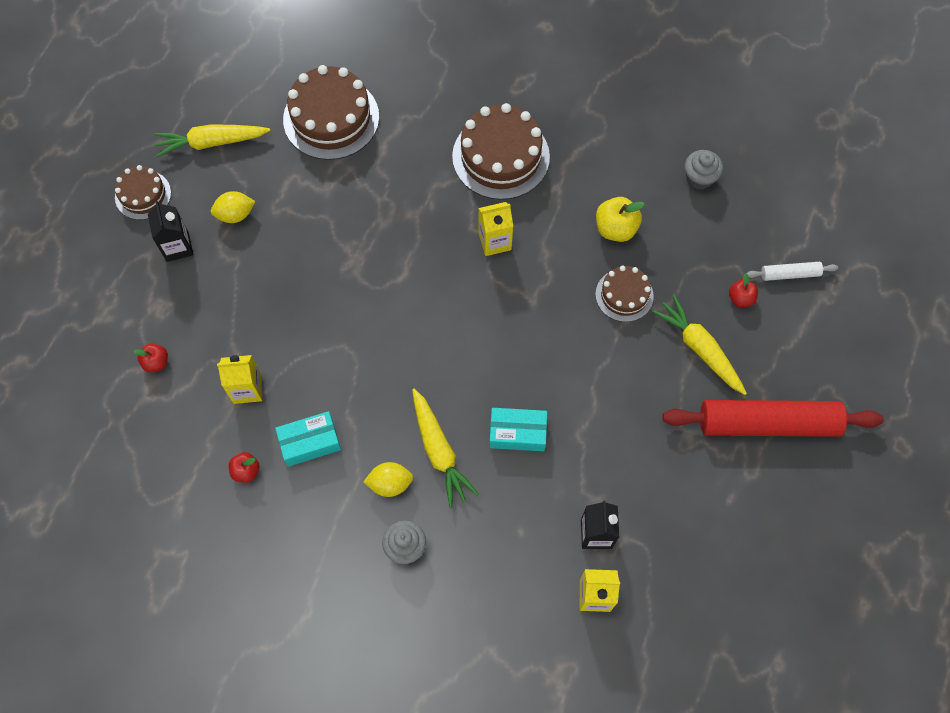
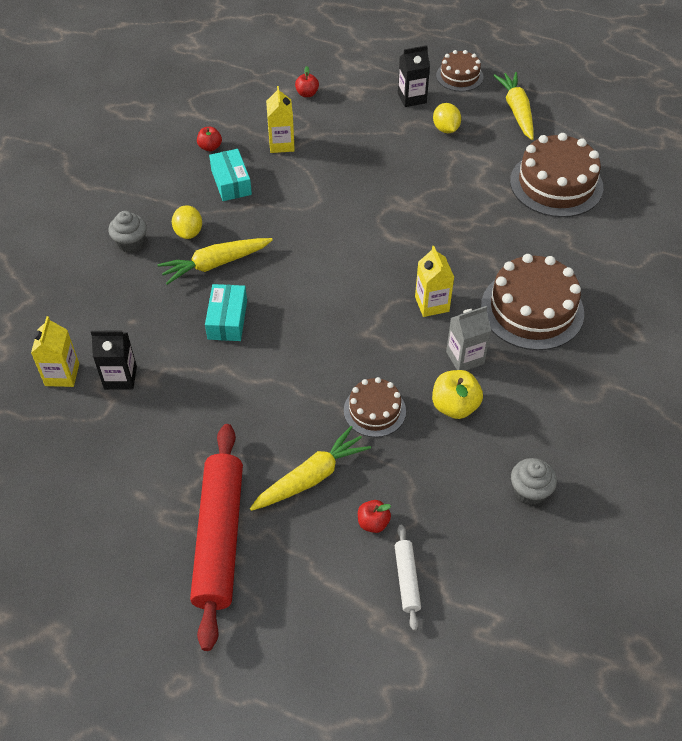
camera: 90 degrees right, 15 degrees down
(560, 217) = (465, 358): none -> grey carton

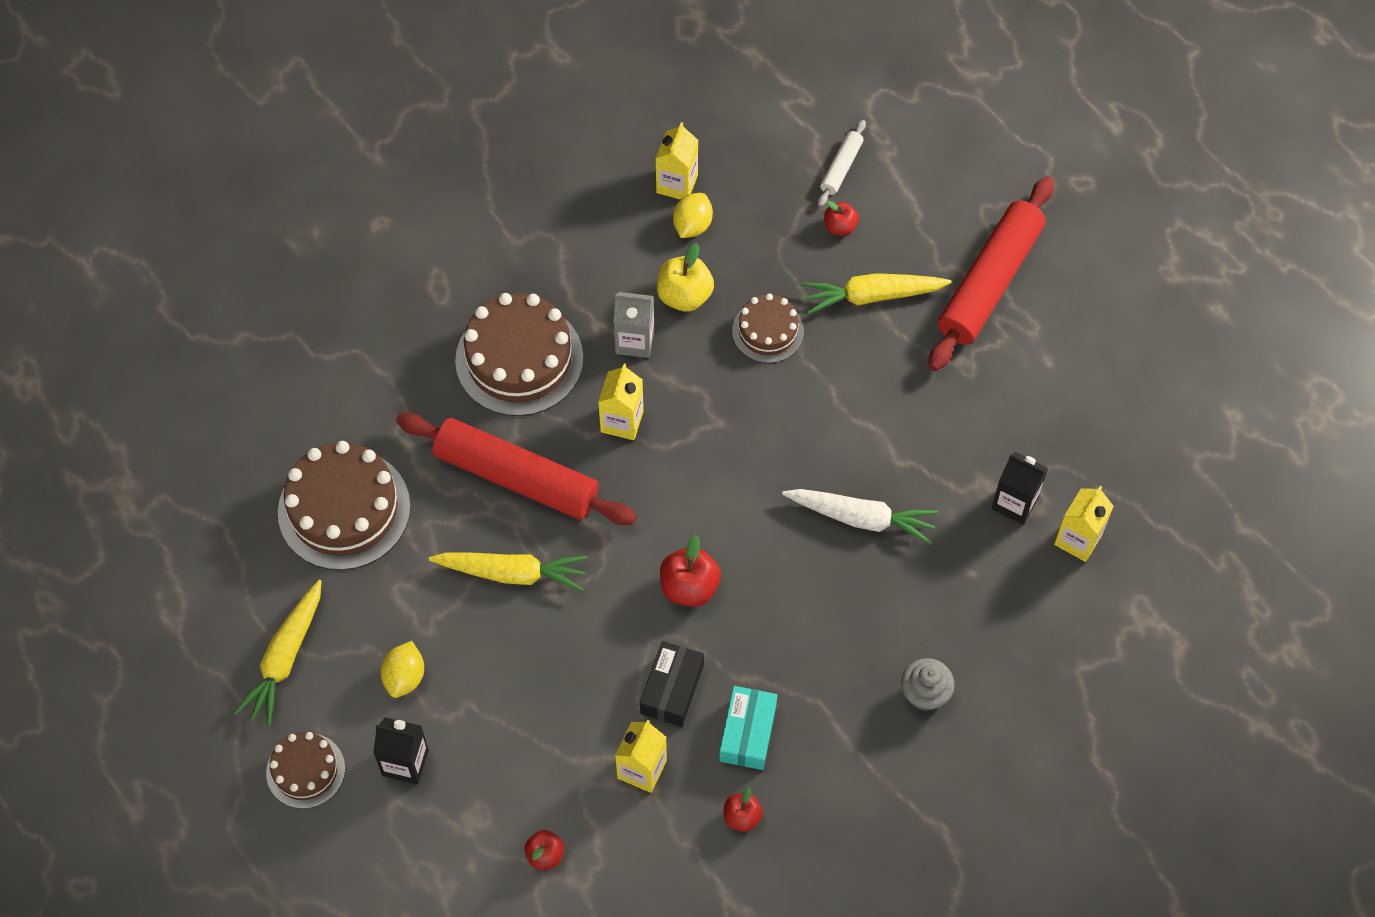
camera: 150 degrees left, 10 degrees up
(188, 232) = (844, 674): yellow lemon -> yellow lemon (692, 225)
(215, 264) = (837, 606): yellow carrot -> yellow carrot (513, 573)
(227, 320) = (862, 518): turquoise box -> white carrot
(290, 183) = (672, 689): none -> black box
(316, 234) = (689, 587): none -> red apple
(471, 243) = (516, 478): none -> red rolling pin
(529, 491) = (677, 184): grey cupcake -> yellow carton

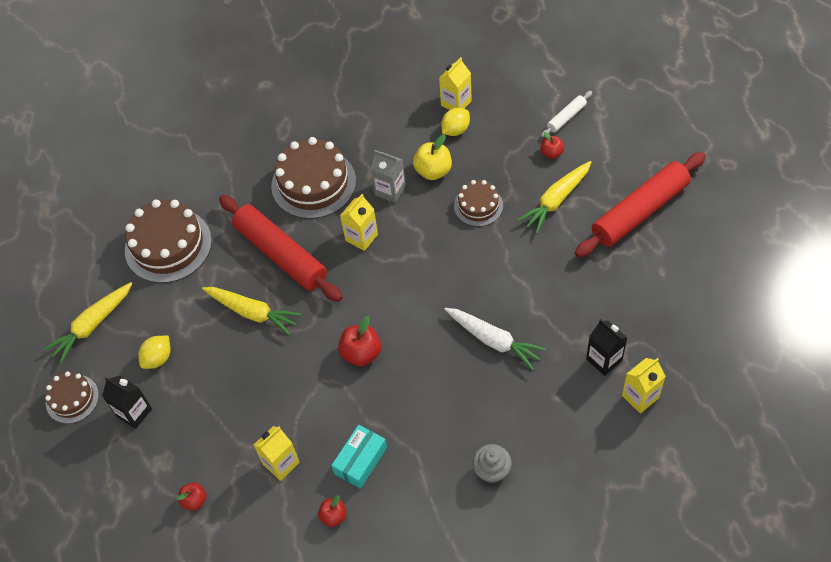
camera: 25 degrees right, 5 degrees down
(672, 689) = (322, 416): black box -> none
(871, 296) = (555, 201): yellow carrot -> yellow carrot turned 60 degrees counterclockwise

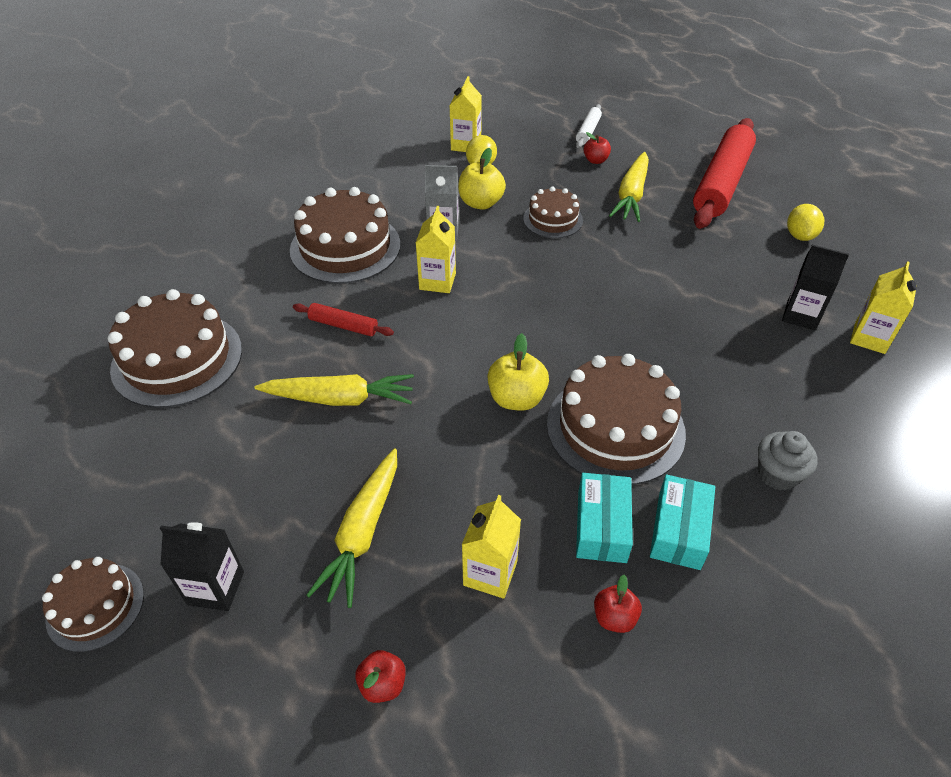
camera: 30 degrees left, 10 degrees down
(92, 326) = (94, 491): yellow carrot -> yellow carrot (362, 533)
(158, 358) = (223, 499): yellow lemon -> yellow lemon (800, 236)
(280, 254) = (343, 326): red rolling pin -> red rolling pin, size x0.45
(361, 353) = (516, 398): red apple -> yellow apple
(404, 481) = (679, 530): none -> turquoise box
(411, 399) = (615, 428): none -> brown cake
(494, 341) = (667, 335): white carrot -> none

